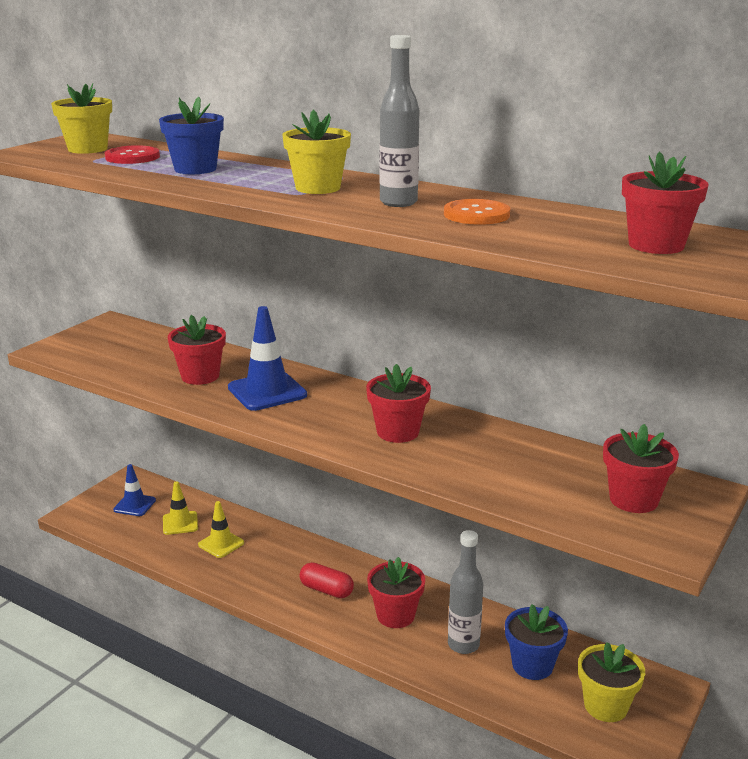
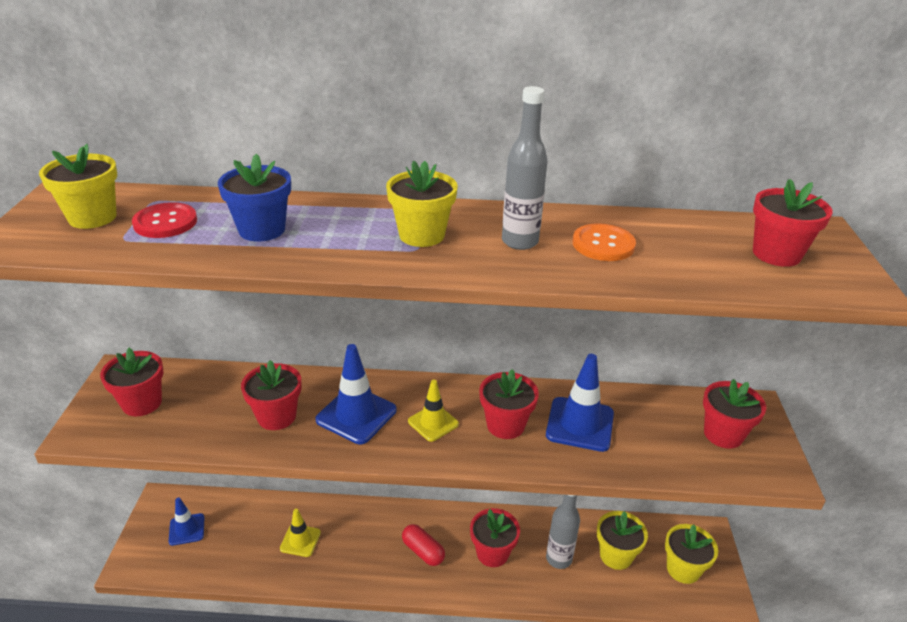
camera: 30 degrees left, 10 degrees up
(107, 344) = (142, 403): none -> red flower pot
(180, 523) = (246, 533): yellow traffic cone -> yellow traffic cone (433, 423)
(326, 590) = (423, 551): red capsule -> red capsule turned 45 degrees clockwise
(475, 451) = (580, 424): none -> blue traffic cone
(532, 665) = (616, 555): blue flower pot -> yellow flower pot

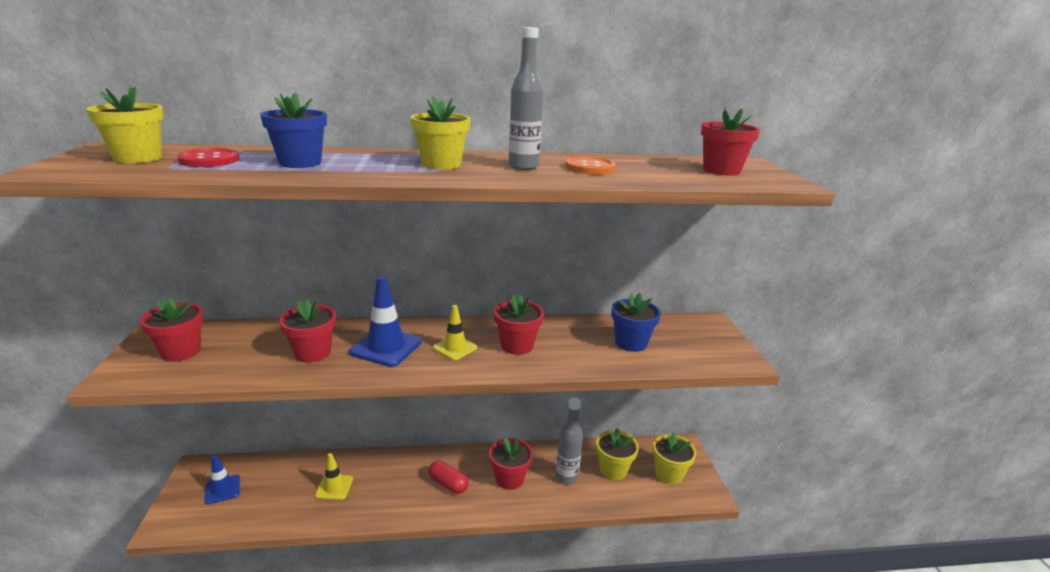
camera: 10 degrees left, 10 degrees down
(580, 424) = (578, 341): blue traffic cone -> none
(644, 432) = (631, 343): none -> blue flower pot
(723, 434) = (692, 340): red flower pot -> none

